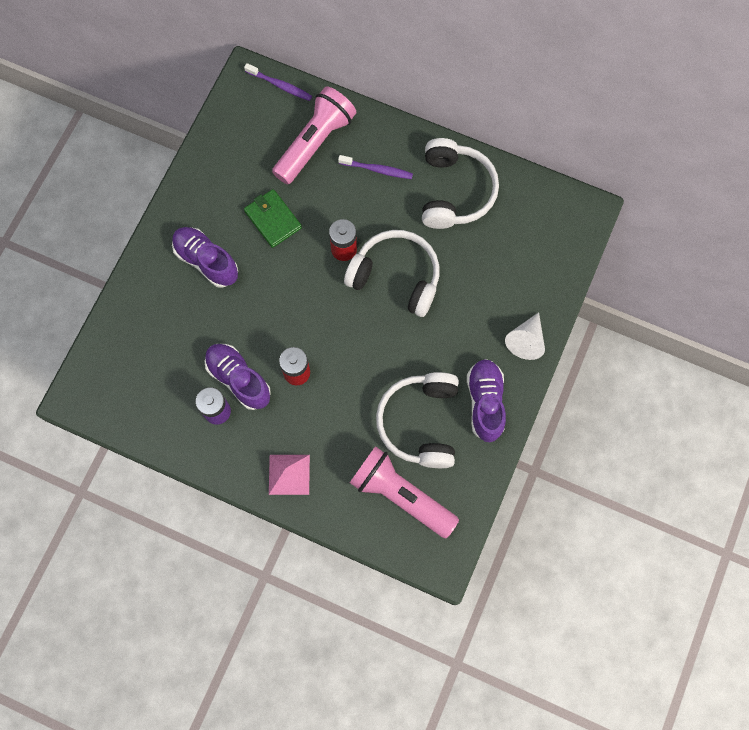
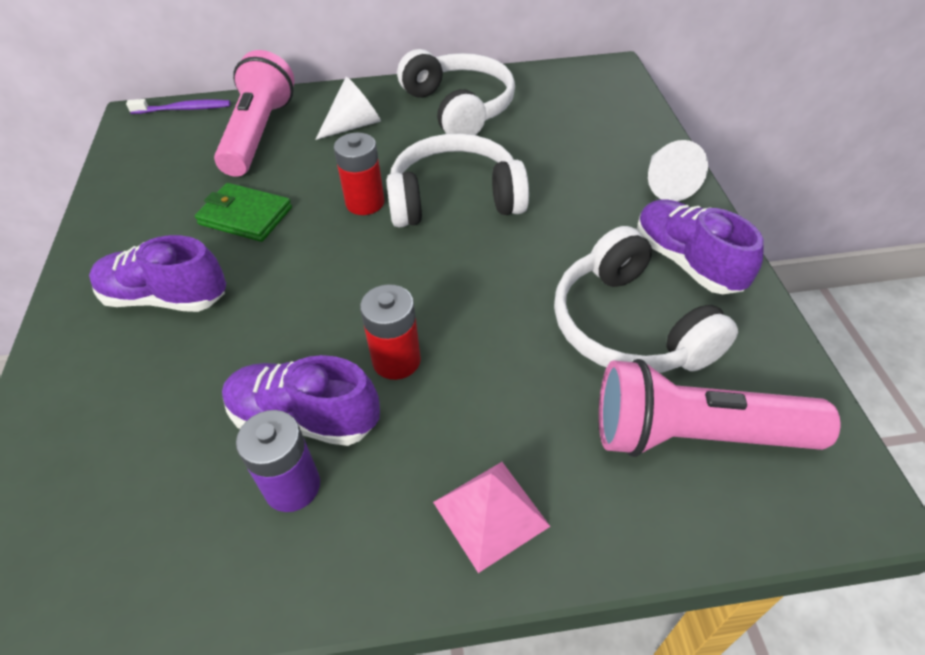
camera: 30 degrees left, 25 degrees down
(377, 169) = (354, 125): purple toothbrush -> white cone

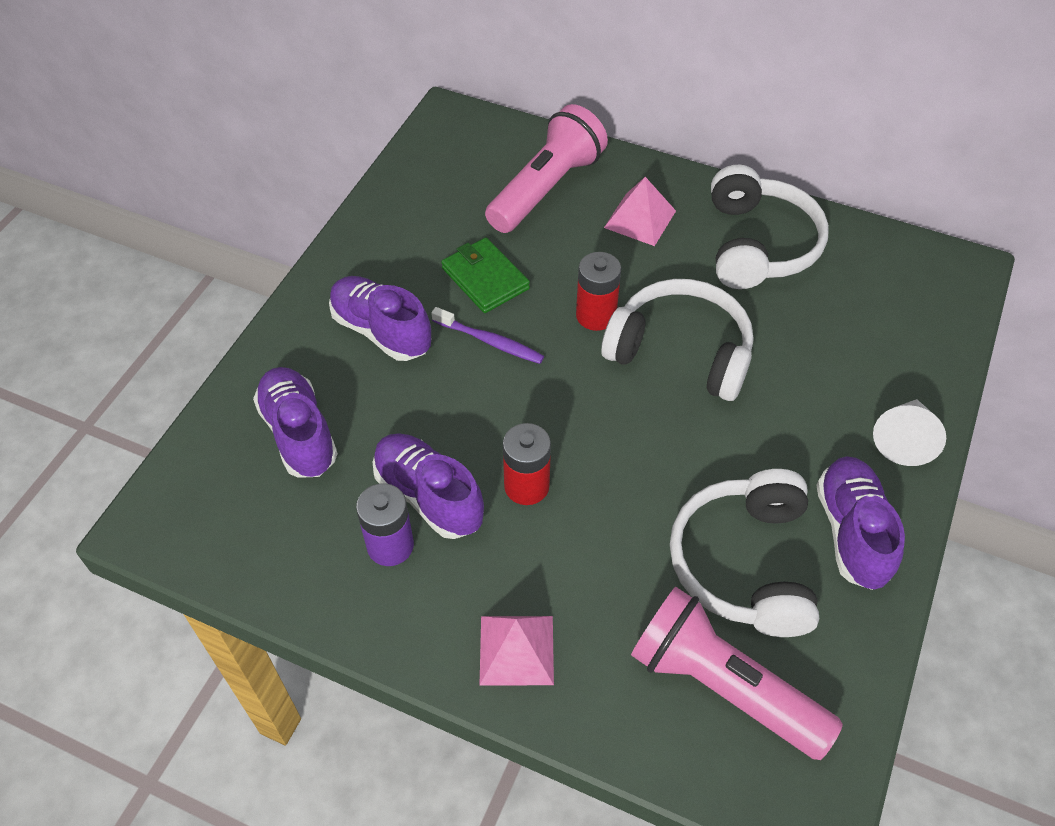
camera: 30 degrees right, 5 degrees up
(123, 430) = (299, 434): none -> purple shoe
(184, 109) = (494, 126): purple toothbrush -> purple toothbrush (490, 341)
(354, 125) = (640, 219): white cone -> pink pyramid

